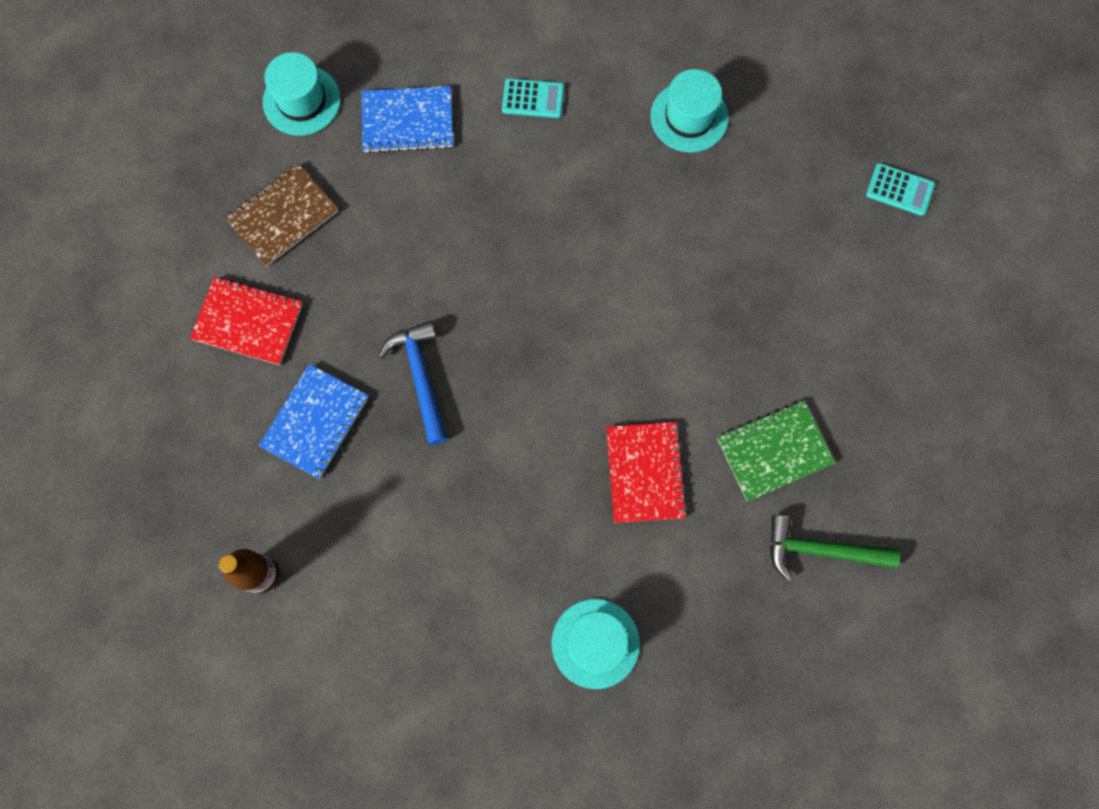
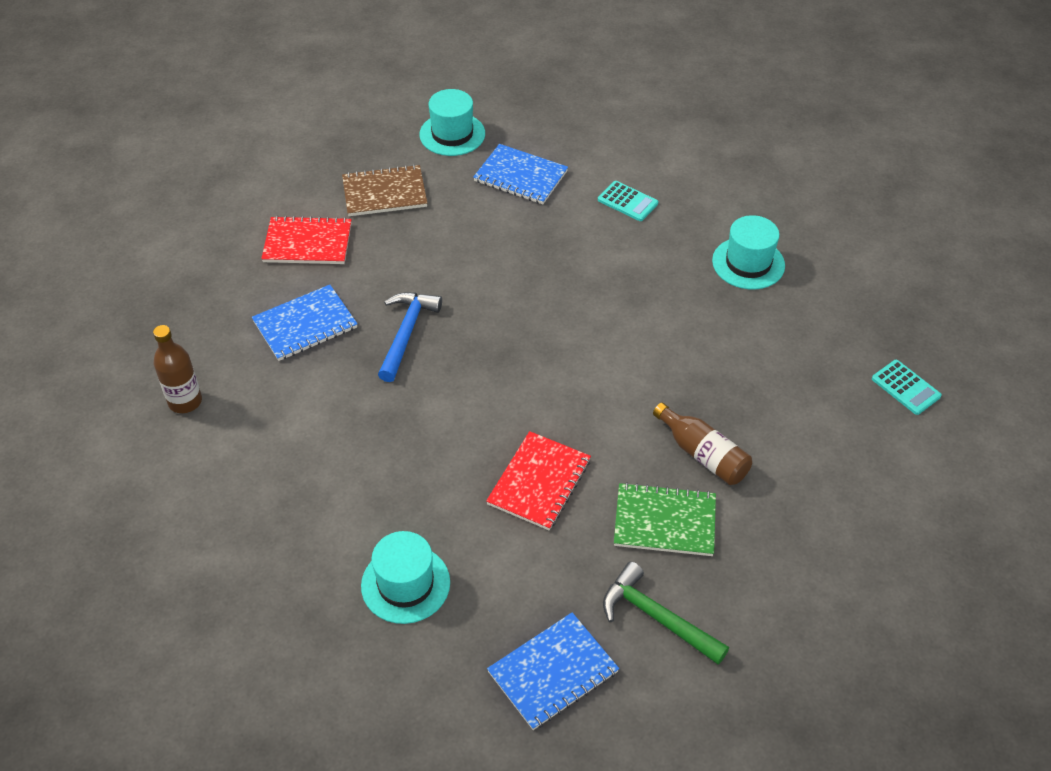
camera: 30 degrees right, 25 degrees down
(248, 322) = (307, 243): red notebook -> red notebook turned 45 degrees counterclockwise
(767, 361) = (703, 454): none -> brown bottle
(768, 652) = (553, 672): none -> blue notebook

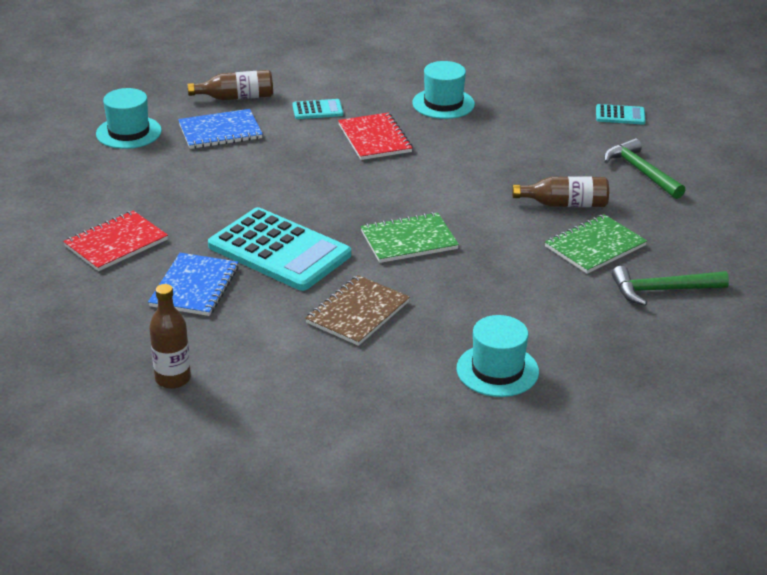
camera: 45 degrees left, 15 degrees down
(384, 193) = (131, 187): brown notebook -> brown notebook (358, 312)
(406, 333) = (279, 250): blue hammer -> turquoise calculator
(516, 396) = (409, 240): none -> green notebook
(539, 482) = (494, 272): red notebook -> red notebook (374, 138)
(553, 672) = (650, 351): blue notebook -> none
(579, 146) = (236, 97): none -> brown bottle
(830, 469) = (640, 171): none -> green hammer

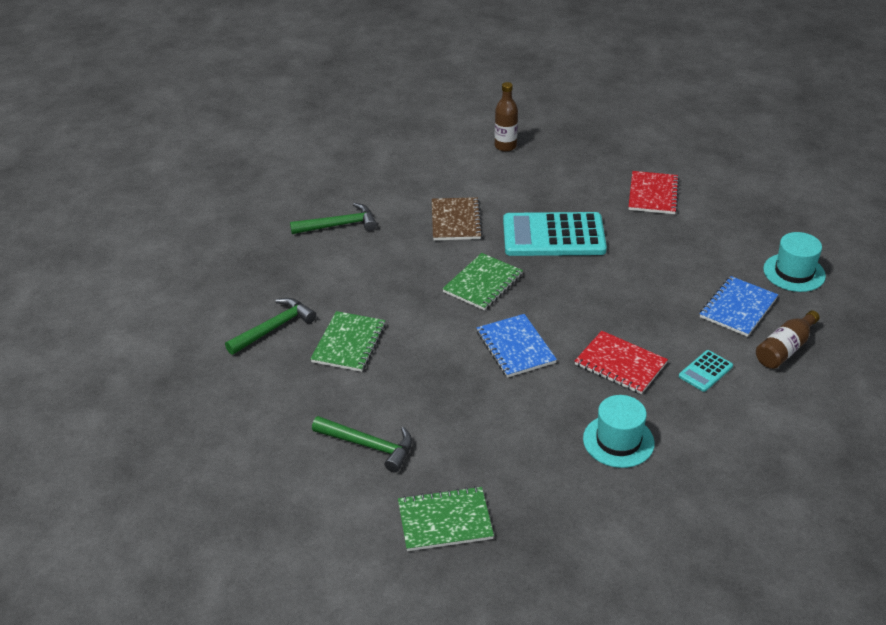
camera: 145 degrees right, 5 degrees up
(194, 286) = (568, 192): blue notebook -> blue notebook (515, 347)
(497, 370) = (339, 225): turquoise hat -> green hammer
(565, 204) = (404, 373): brown bottle -> none
(620, 115) = (445, 521): turquoise calculator -> green notebook

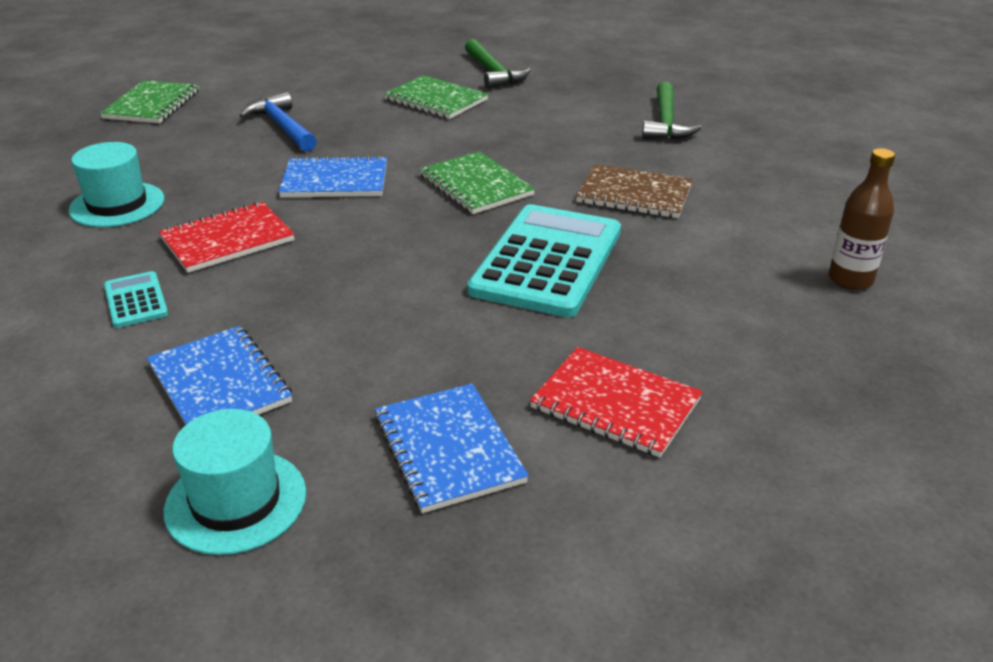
camera: 110 degrees right, 5 degrees down
(369, 446) = (281, 89): green hammer -> none
(445, 411) = (282, 126): none -> blue hammer
(717, 229) = (449, 449): none -> blue notebook
(785, 349) = (81, 395): brown bottle -> none

